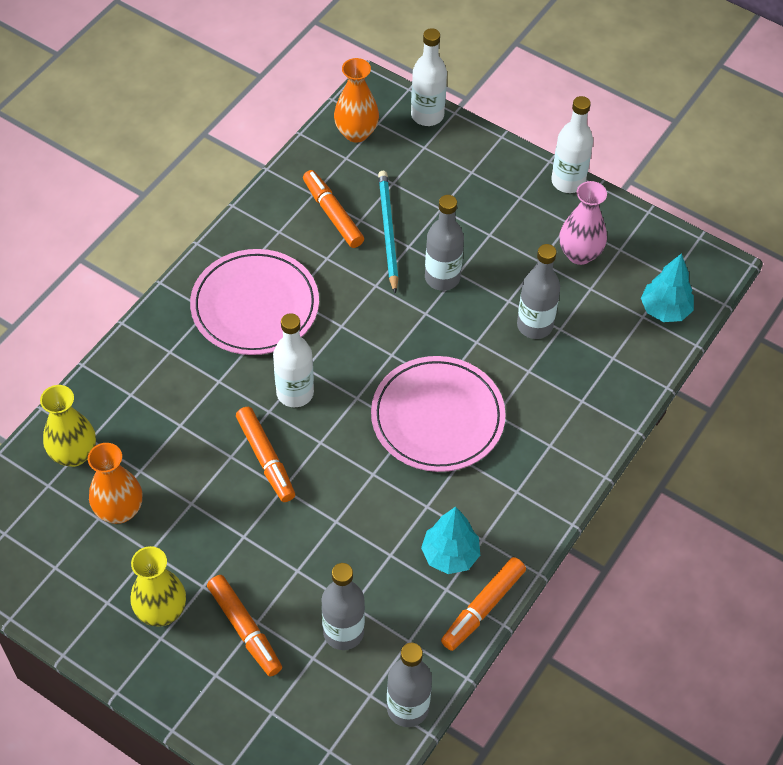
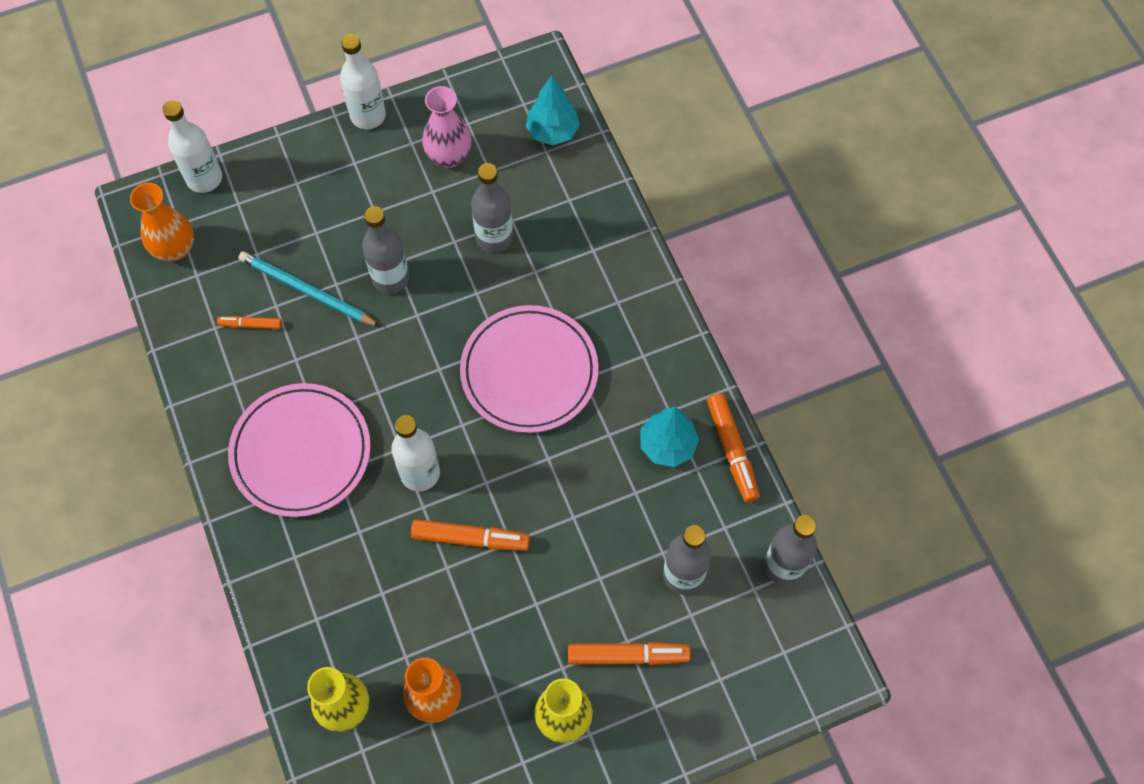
camera: 55 degrees left, 10 degrees up
(333, 214) = (251, 325): orange marker -> orange marker, size x0.57

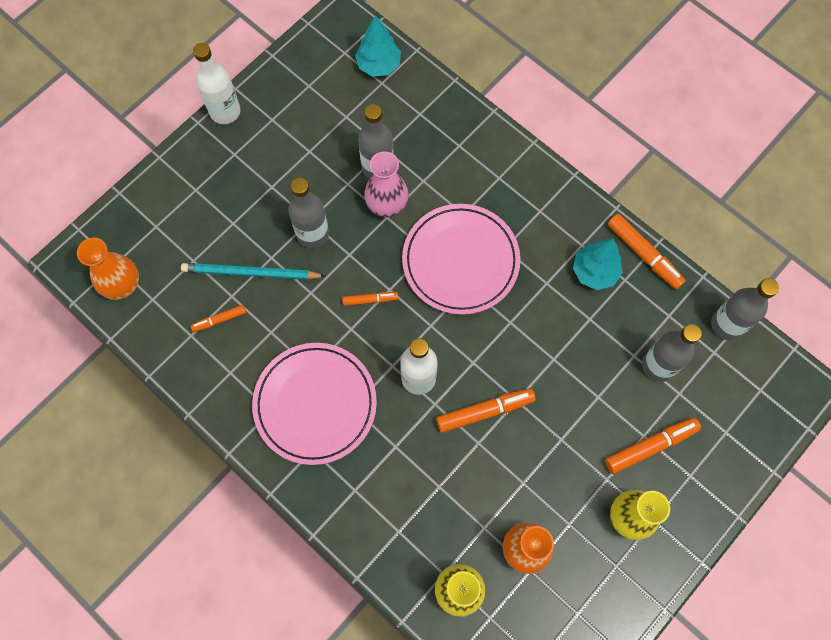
camera: 25 degrees left, 5 degrees up
(204, 178) = (117, 217): white bottle -> none
(413, 371) = (370, 300): none -> orange marker
(449, 156) = (308, 118): pink vase -> pink vase (387, 205)

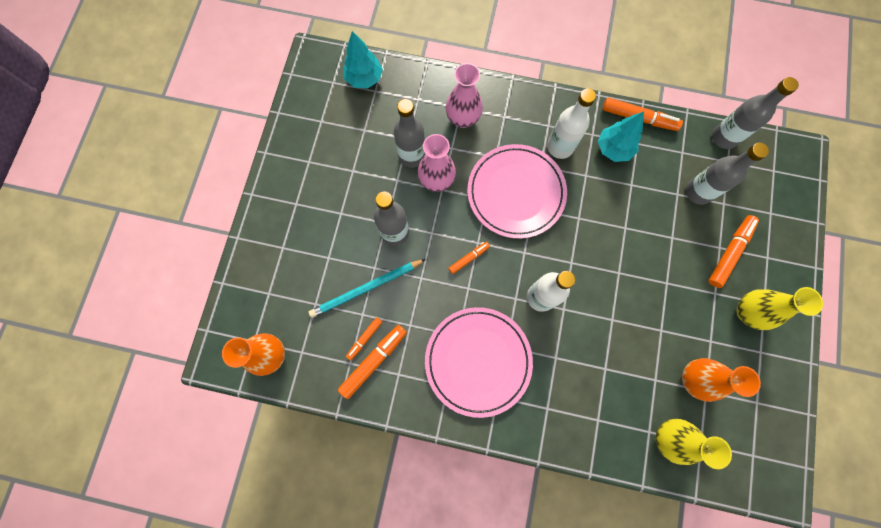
camera: 30 degrees left, 5 degrees up
(225, 111) = (268, 174): white bottle -> white bottle (560, 147)
(454, 157) = (463, 118): none -> pink vase
(485, 411) = (602, 294): orange marker -> orange marker (374, 361)

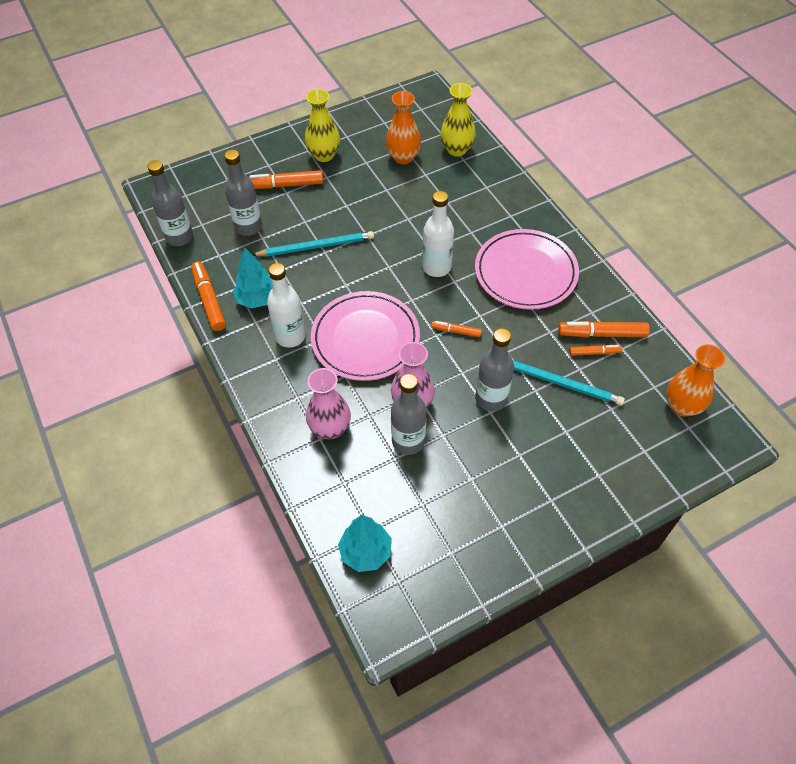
camera: 130 degrees left, 20 degrees down
(636, 225) = (316, 246): none -> turquoise pencil

